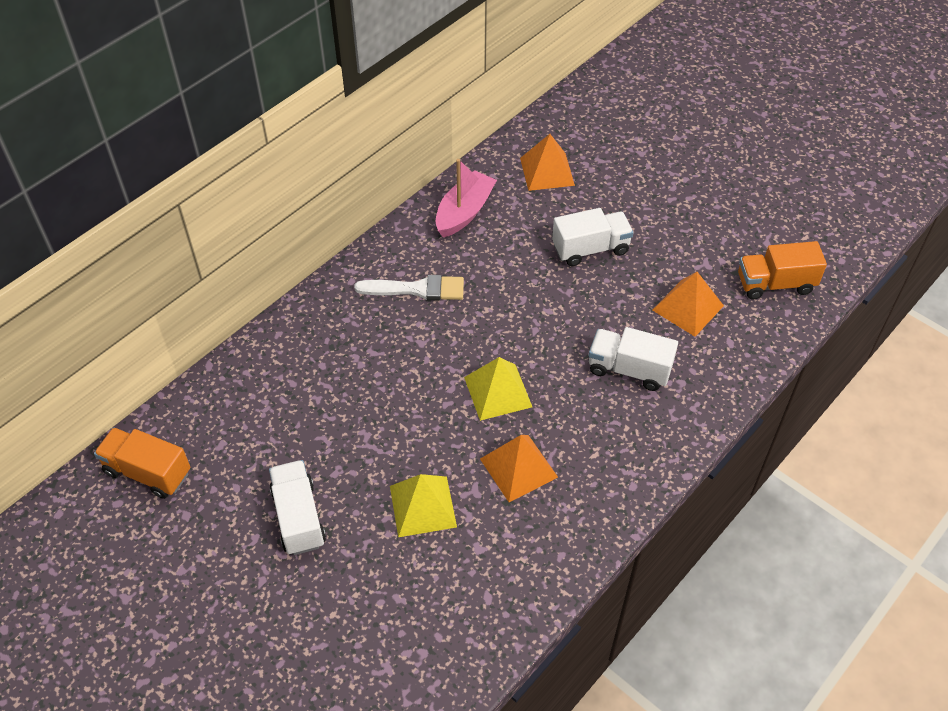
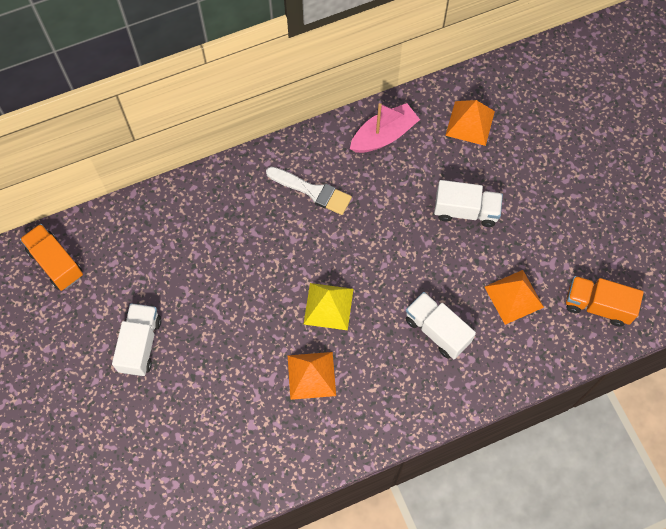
camera: 25 degrees right, 15 degrees up
(422, 506) = (228, 375): yellow pyramid -> none

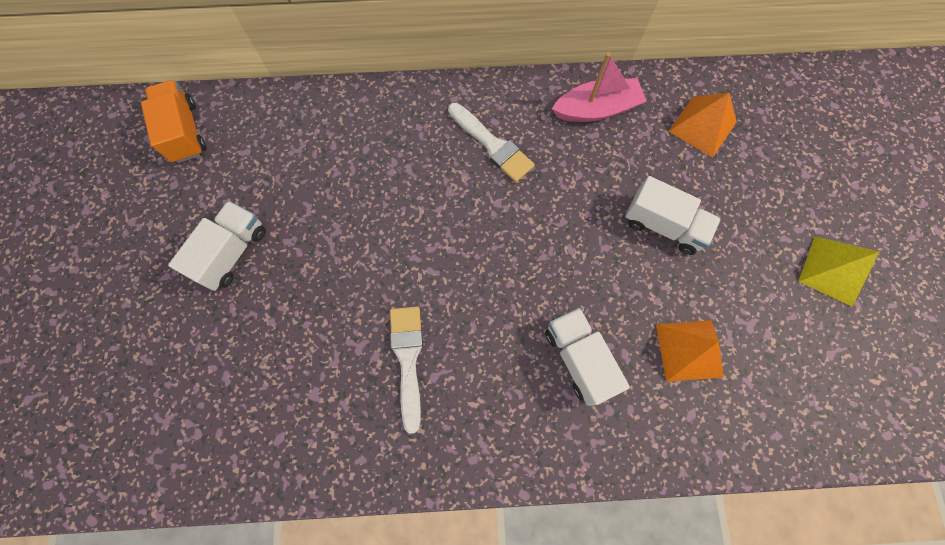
camera: 20 degrees right, 5 degrees up
(311, 375) = (408, 359): orange pyramid -> white brush
(328, 306) = (459, 283): yellow pyramid -> yellow pyramid (832, 270)
(597, 306) = (794, 400): orange truck -> none

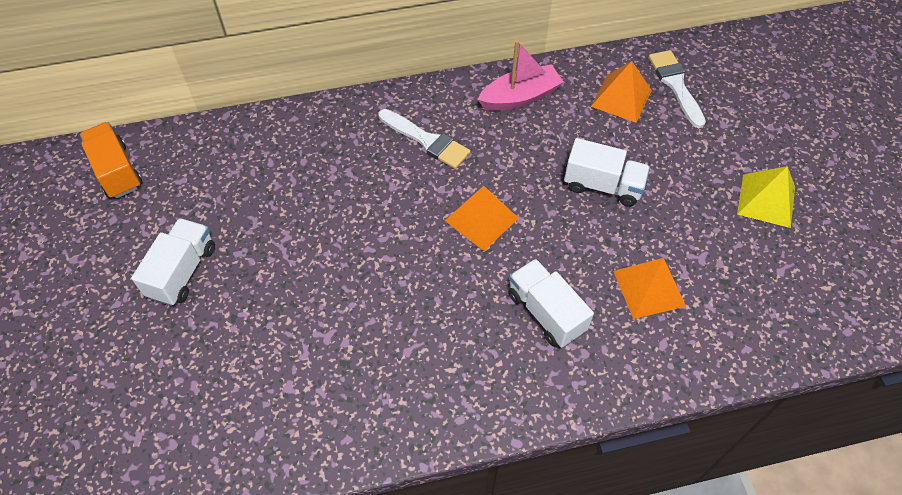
camera: 10 degrees left, 15 degrees down
(408, 359) = (378, 340): white brush -> white brush (675, 85)
(532, 243) = (481, 219): none -> orange pyramid

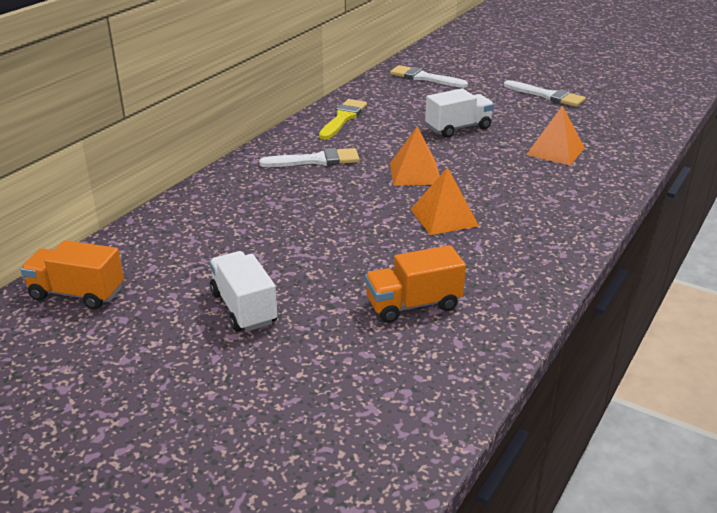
camera: 45 degrees left, 25 degrees down
(281, 369) = (413, 305): none -> orange truck
(520, 97) = (343, 118): pink boat -> yellow brush
(546, 312) = (523, 187): white truck -> none
(621, 98) = (404, 94): orange pyramid -> orange pyramid (444, 217)
(766, 200) = (547, 95): yellow pyramid -> white brush

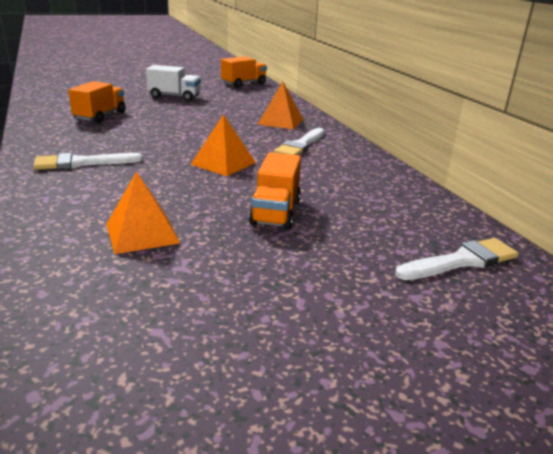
camera: 125 degrees right, 5 degrees down
(343, 118) = (373, 176): yellow brush -> none
(444, 217) = (150, 148): orange pyramid -> orange pyramid (280, 121)
(458, 128) = (276, 212): white truck -> orange truck
(547, 95) = (285, 326): white brush -> white brush (82, 163)

